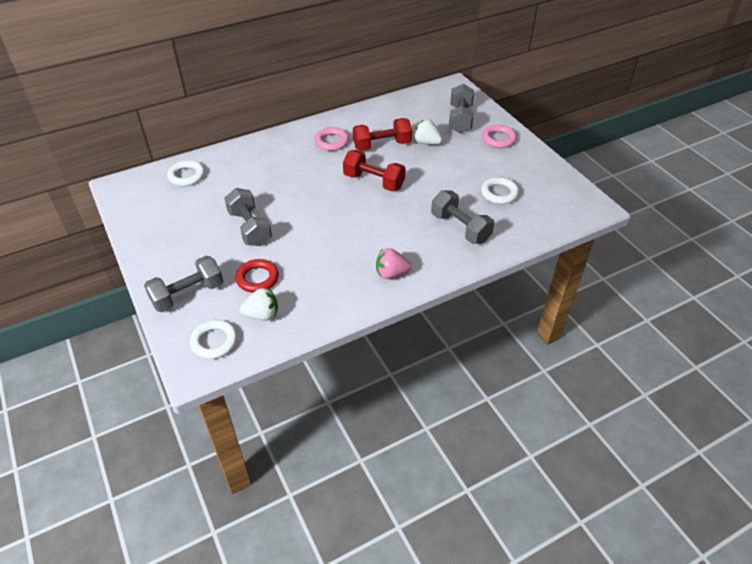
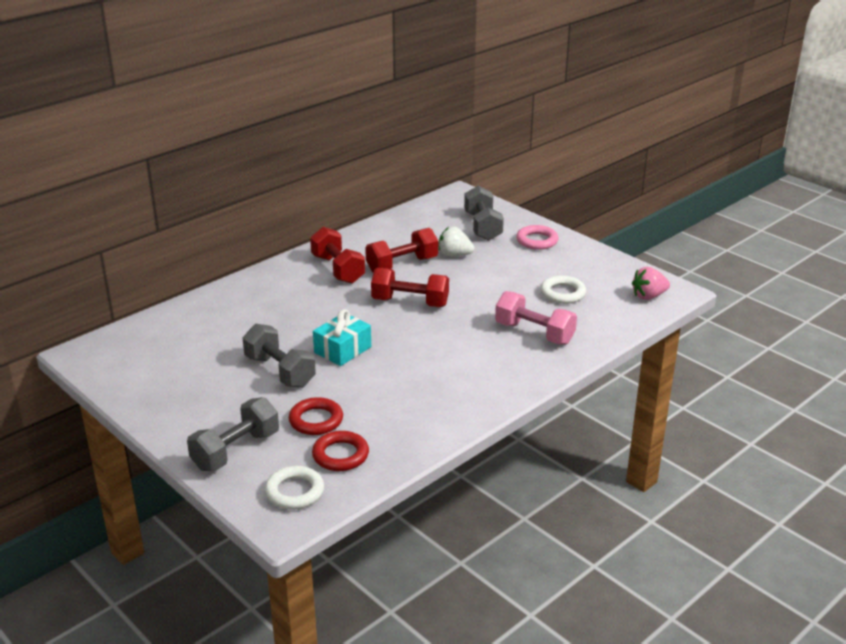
camera: 15 degrees left, 15 degrees down
(186, 176) = (169, 330): white ring -> none
(262, 315) = (340, 455): white strawberry -> red ring
(304, 217) = (342, 350): none -> turquoise gift
(331, 142) = (338, 269): pink ring -> red dumbbell
(391, 274) = (476, 389): pink strawberry -> pink strawberry (648, 296)
(460, 228) = (534, 333): grey dumbbell -> pink dumbbell

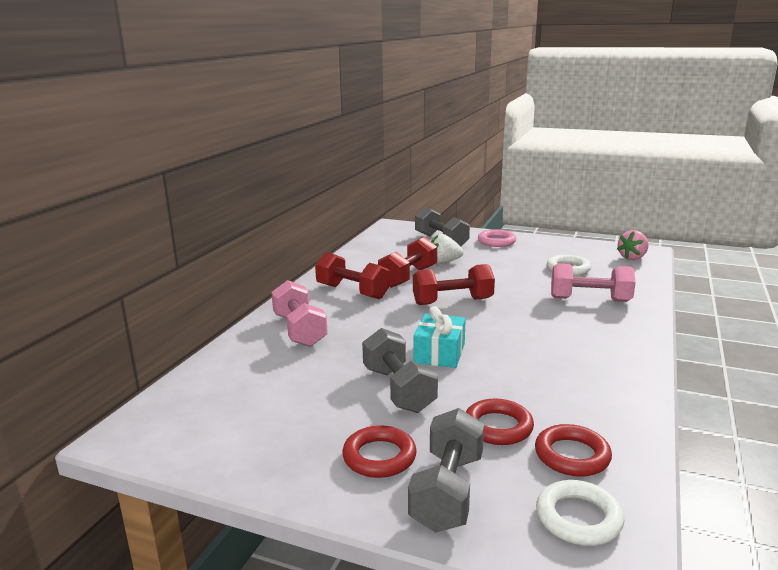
camera: 25 degrees left, 10 degrees down
(218, 416) = (379, 457): none -> red ring
(259, 299) = (300, 330): none -> pink dumbbell
(280, 371) = (398, 389): grey dumbbell -> grey dumbbell turned 45 degrees clockwise

